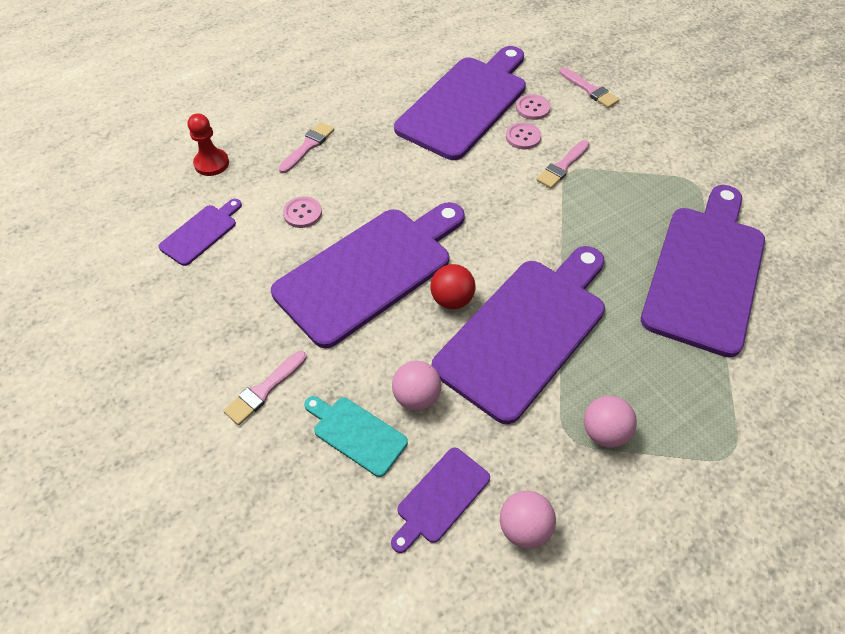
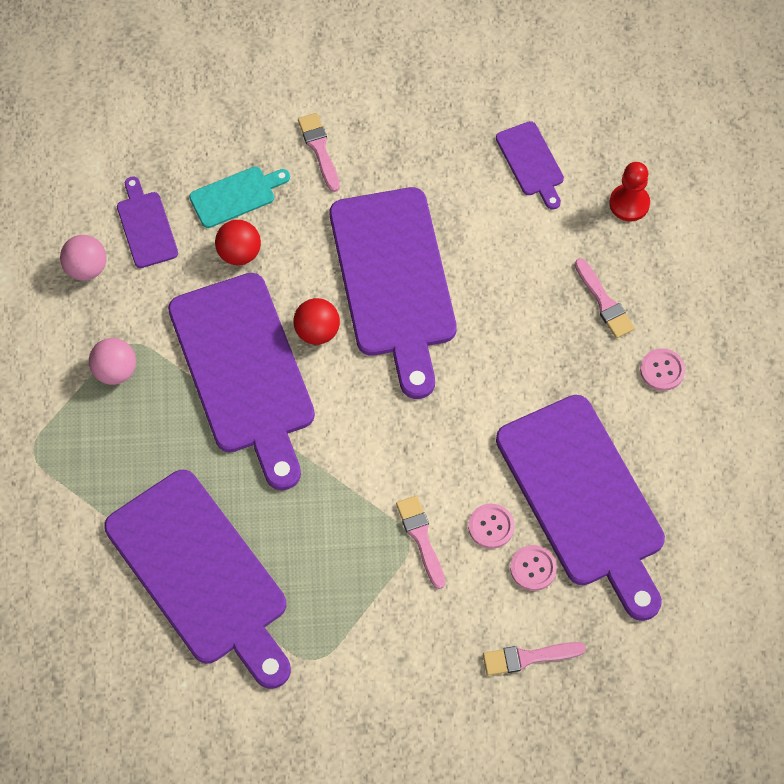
camera: 120 degrees right, 10 degrees up
(302, 213) = (505, 256): pink button -> pink button (662, 370)
(416, 397) = (239, 253): pink ball -> red ball

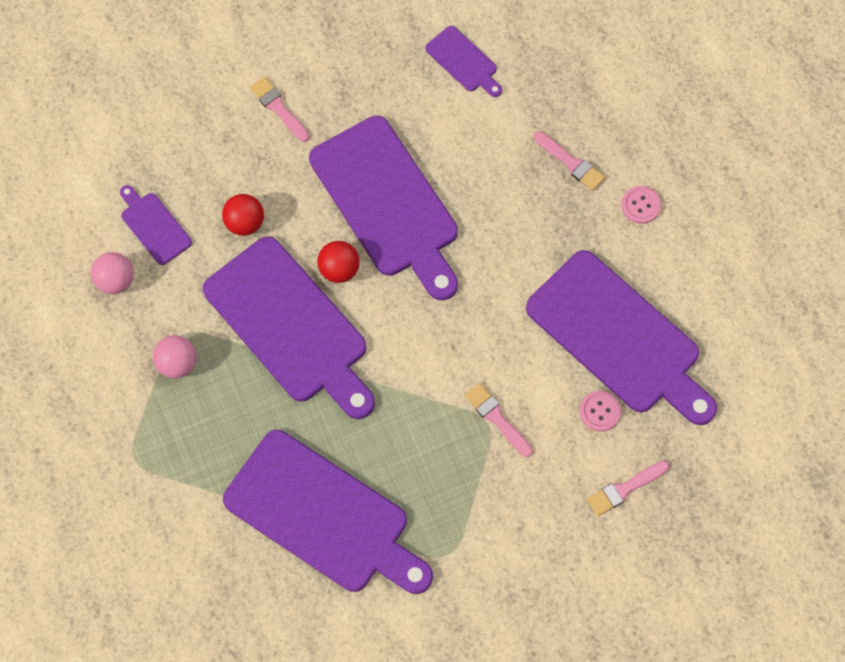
camera: 20 degrees left, 5 degrees up
(236, 196) = (222, 173): turquoise cutting board -> none
(491, 526) = (551, 388): pink button -> none
(629, 203) = (559, 71): red pawn -> none

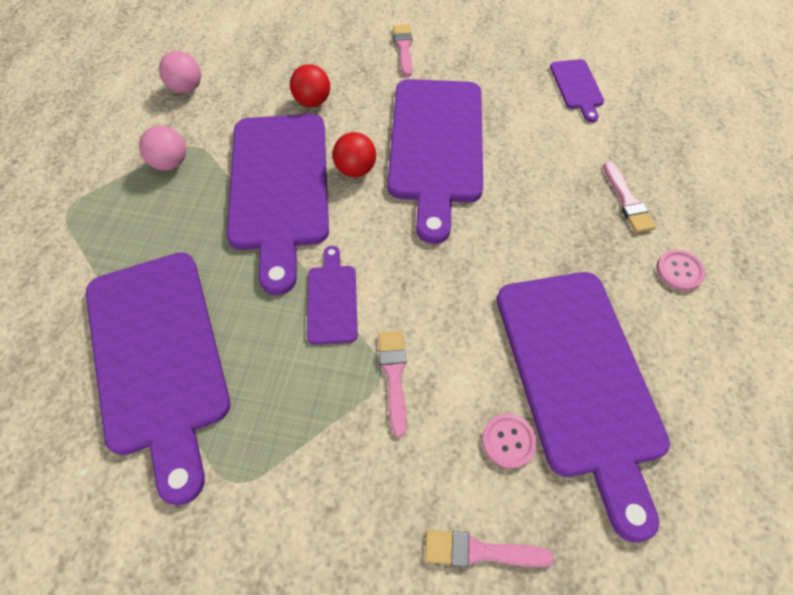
camera: 35 degrees right, 10 degrees down
(154, 226) = (247, 71): purple cutting board -> purple cutting board (332, 300)

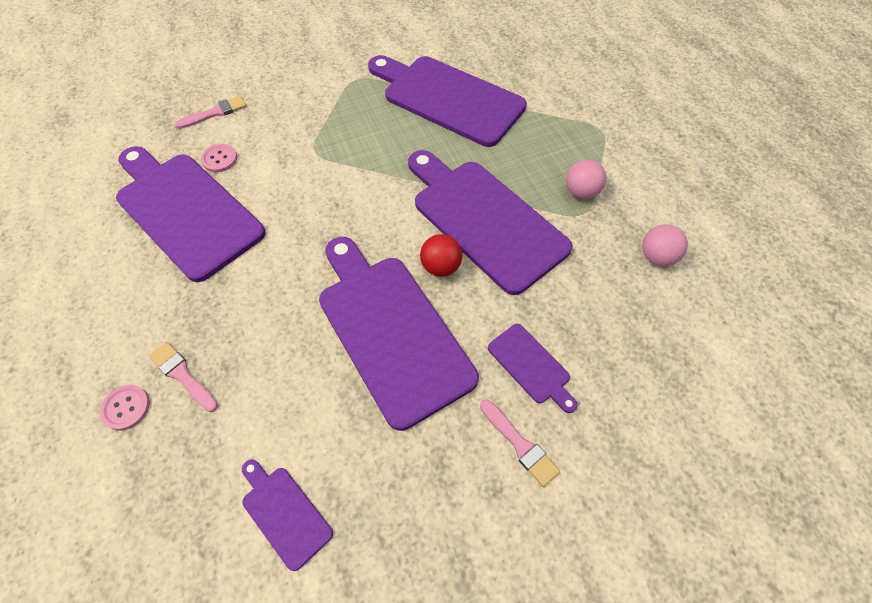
camera: 145 degrees right, 0 degrees up
(312, 102) = (540, 310): red ball -> none
(332, 300) = (377, 171): purple cutting board -> purple cutting board (531, 366)
(394, 375) = (307, 155): pink brush -> none
(679, 271) = (121, 328): pink button -> pink button (126, 408)

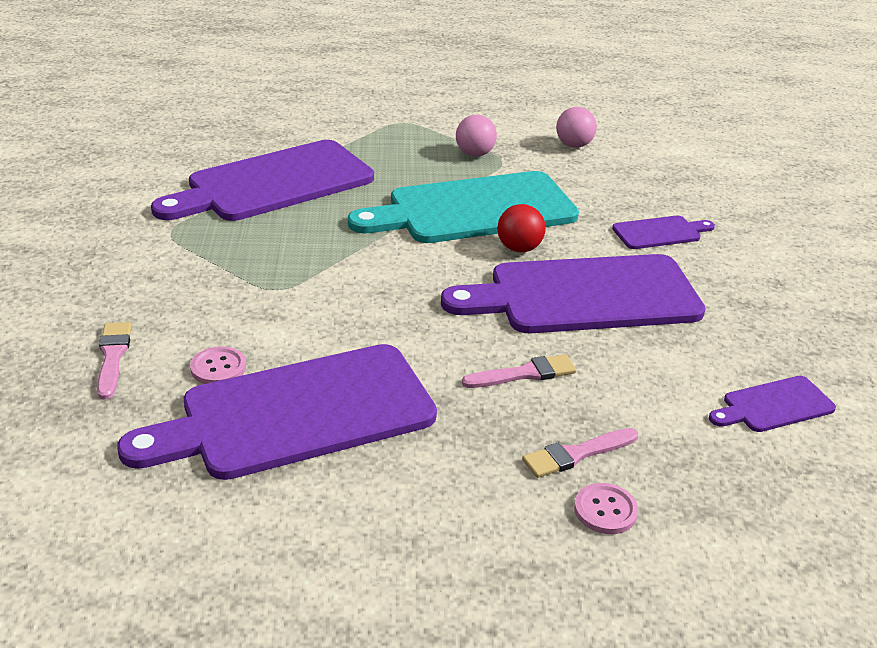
camera: 70 degrees left, 25 degrees down
(484, 220) = (474, 210): purple cutting board -> turquoise cutting board
(520, 444) = (737, 259): pink brush -> pink brush (524, 374)

